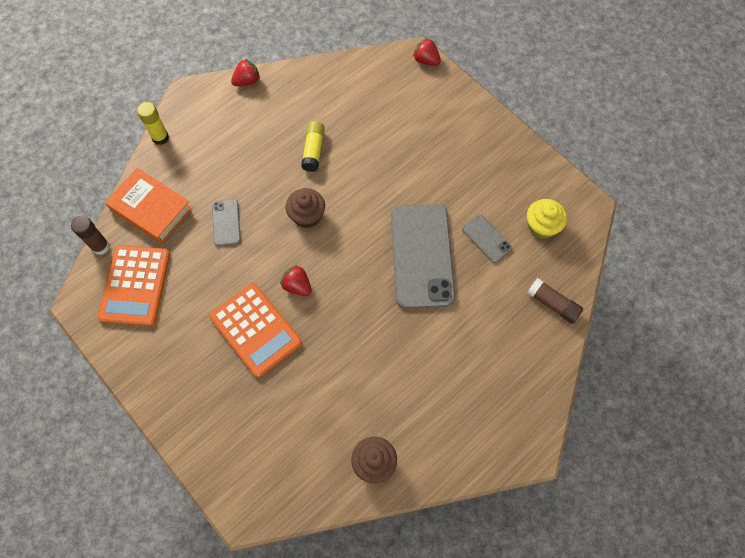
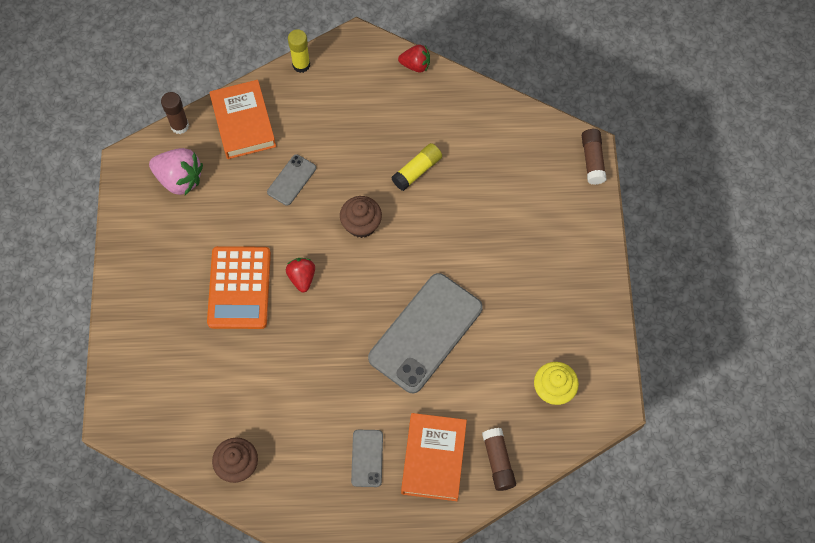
camera: 40 degrees right, 0 degrees up
(135, 285) = (179, 179): orange calculator -> pink strawberry
(426, 60) = (592, 160): red strawberry -> brown glue stick
(486, 238) = (494, 362): grey phone -> grey phone (367, 458)
(508, 338) = (433, 458): none -> orange book

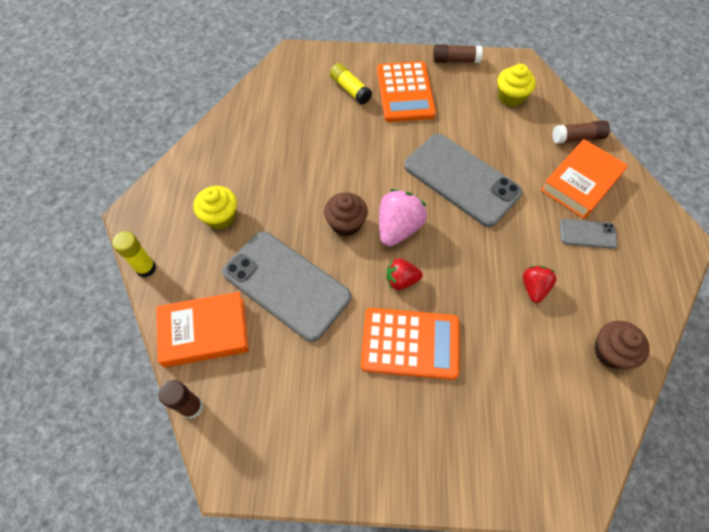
camera: 85 degrees left, 5 degrees down
(179, 179) = (265, 408): pink strawberry -> pink strawberry (398, 228)
(291, 180) = (286, 285): grey phone -> grey phone, size x2.16
(360, 113) = (220, 216): none -> yellow cupcake
(415, 65) = (177, 166): red strawberry -> red strawberry (534, 287)
(417, 170) = (294, 173): yellow glue stick -> yellow glue stick (350, 89)
(433, 458) = (581, 182): orange book -> orange book turned 60 degrees counterclockwise
(544, 271) = (405, 92): none -> orange calculator
(592, 160) = (305, 52): brown glue stick -> brown glue stick (455, 60)

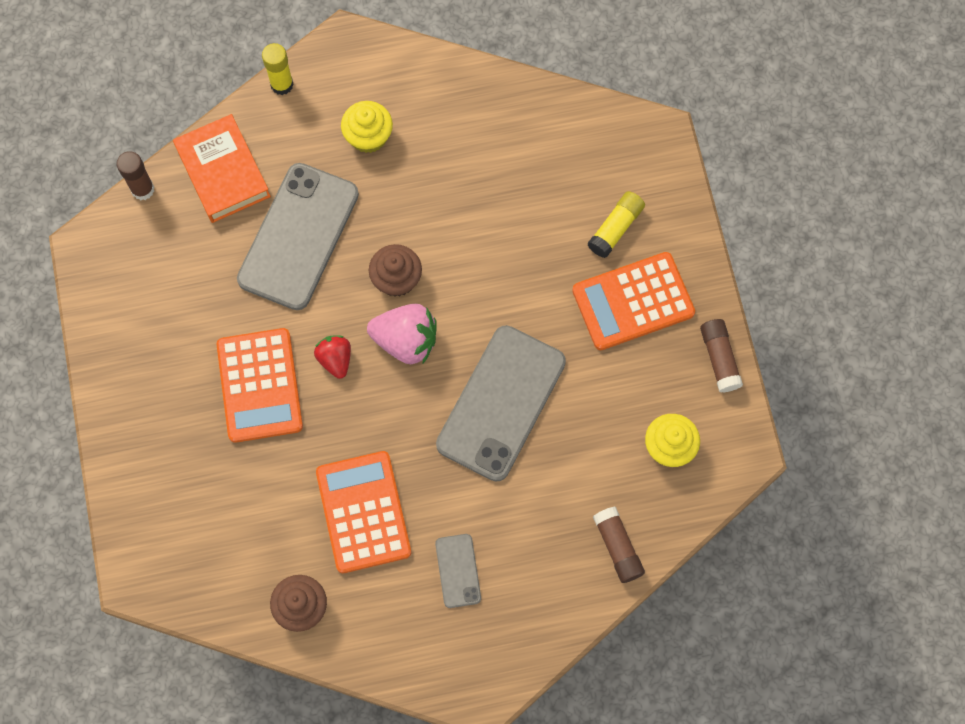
camera: 75 degrees right, 10 degrees up
(534, 287) = (363, 512): red strawberry -> orange calculator
(581, 182) = (539, 557): orange book -> none

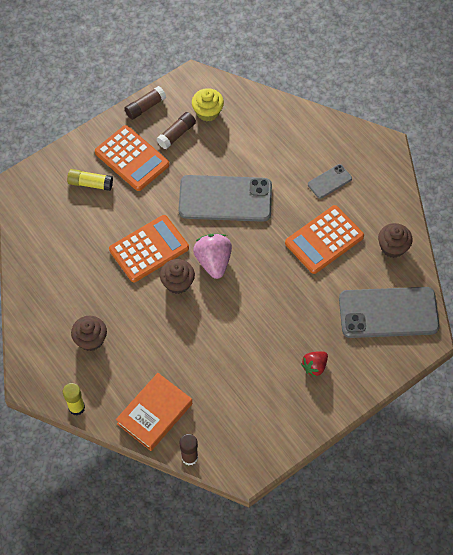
camera: 115 degrees left, 10 degrees down
(259, 385) = (281, 326): orange calculator -> orange calculator (149, 249)
(298, 236) = (177, 349): grey phone -> grey phone (388, 313)
(335, 359) = (244, 293): red strawberry -> red strawberry (314, 366)
(368, 136) = (90, 339): yellow cupcake -> brown cupcake
(617, 547) = (275, 115): brown glue stick -> brown glue stick (176, 134)

